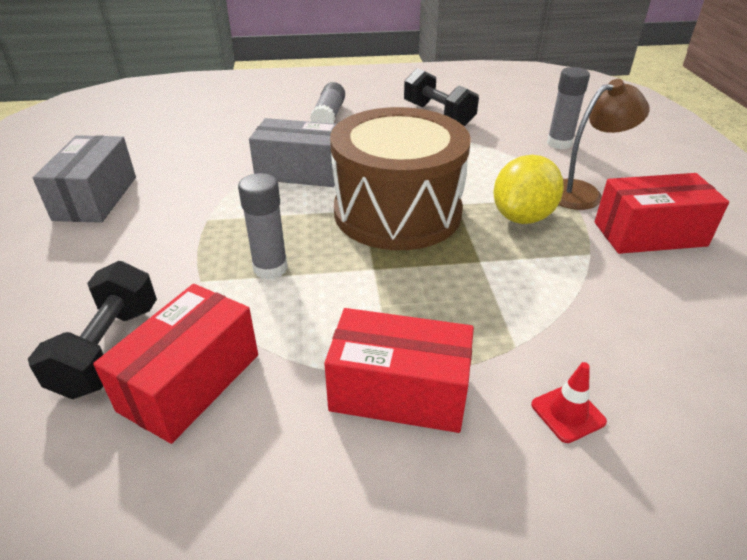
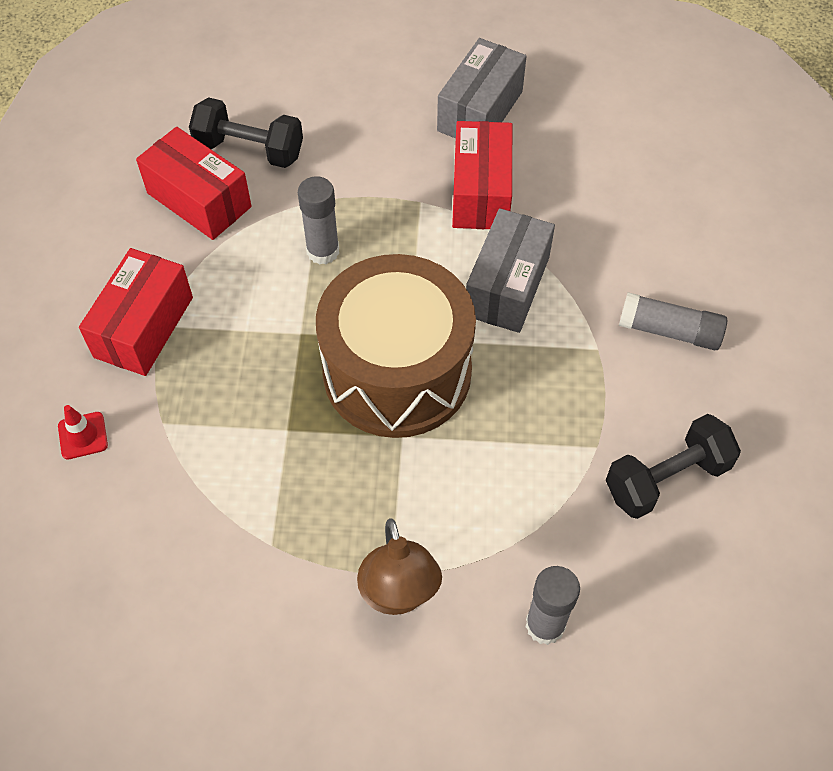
camera: 100 degrees right, 20 degrees up
(96, 198) = (480, 111): grey box -> grey box turned 75 degrees counterclockwise
(522, 217) = (358, 500): yellow lemon -> none
(649, 234) = (290, 631): red box -> red box (481, 192)

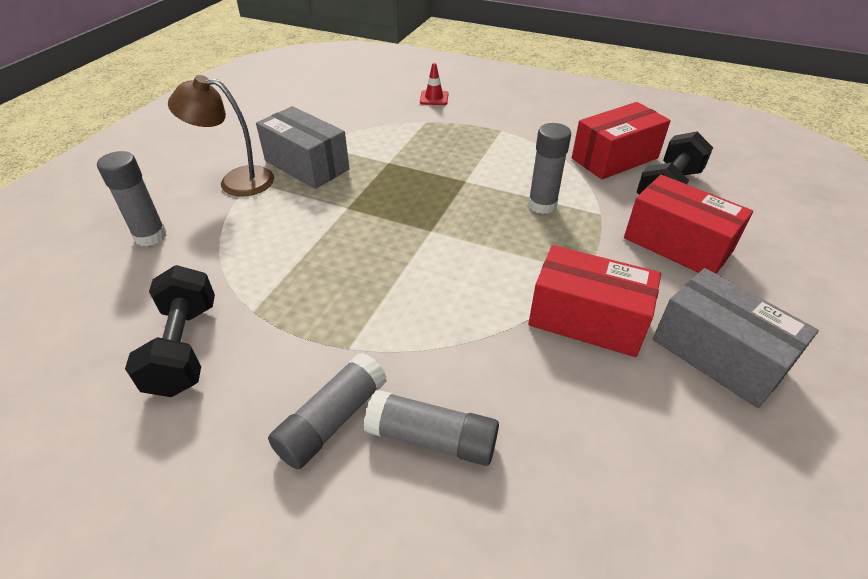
camera: 110 degrees right, 15 degrees down
(144, 327) = (503, 124): red box -> red box (677, 245)
(397, 371) = (404, 217): brown drum -> none
(507, 286) = (457, 304): grey box -> grey box (307, 165)
(648, 264) = (432, 438): none -> grey glue stick

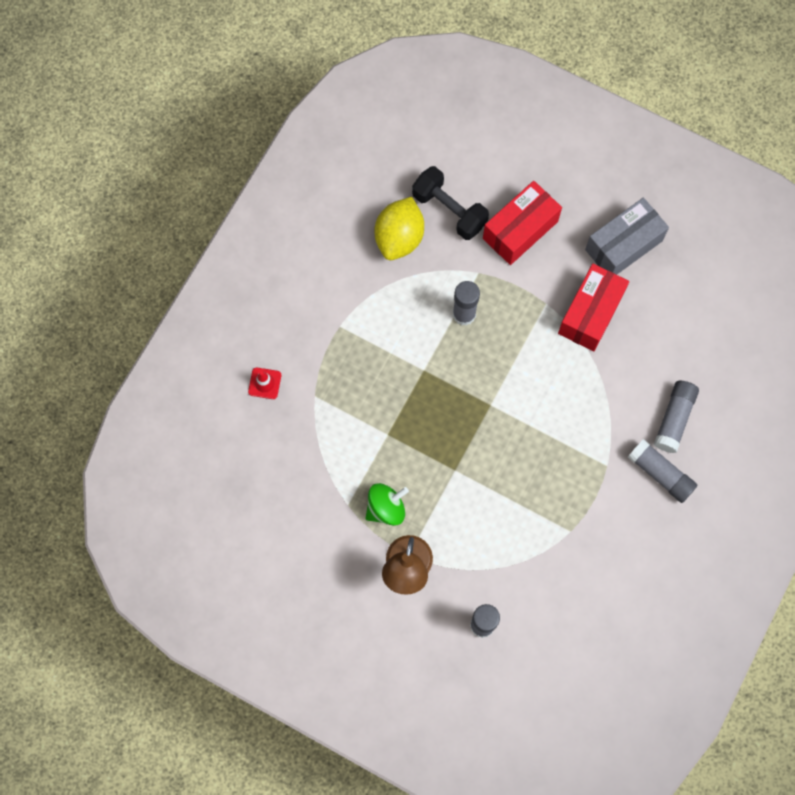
camera: 85 degrees left, 30 degrees up
(184, 348) = (602, 571): black dumbbell -> none
(307, 165) = (386, 508): grey box -> green spinning top
(614, 158) = (399, 238): red box -> yellow lemon

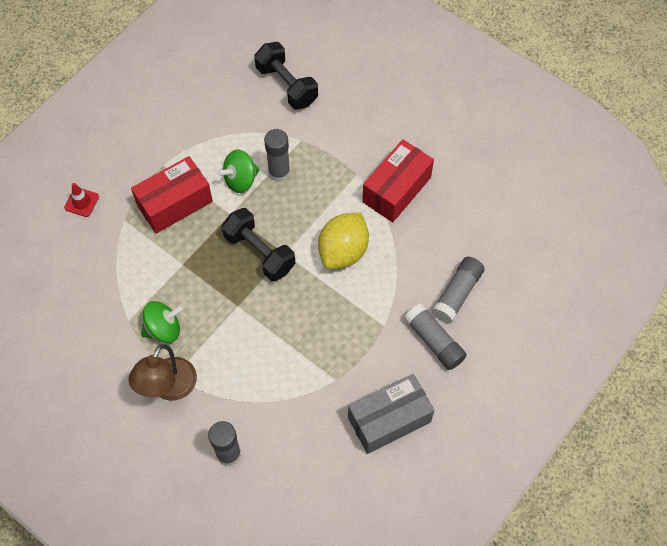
camera: 10 degrees right, 10 degrees down
(399, 238) = (236, 101): yellow lemon -> yellow lemon (343, 251)
(425, 330) = (240, 180): none -> green spinning top
(464, 408) = (259, 252): none -> black dumbbell
(520, 230) = (347, 111): red box -> red box (175, 203)
(623, 245) = (439, 137): grey box -> grey box (389, 420)

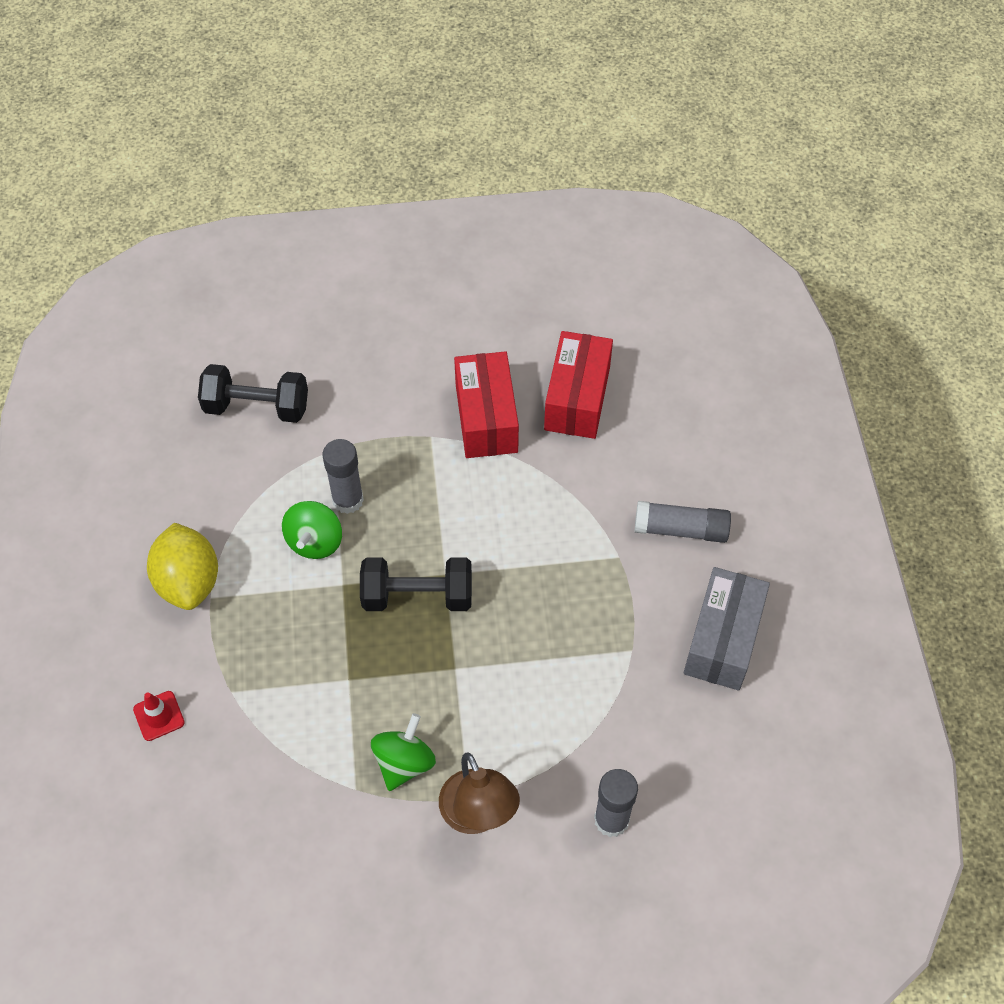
camera: 45 degrees left, 5 degrees down
(175, 203) = (269, 626): red box -> red box (577, 398)
(343, 251) = (501, 521): yellow lemon -> yellow lemon (189, 581)
(457, 294) = (652, 467): grey glue stick -> none

